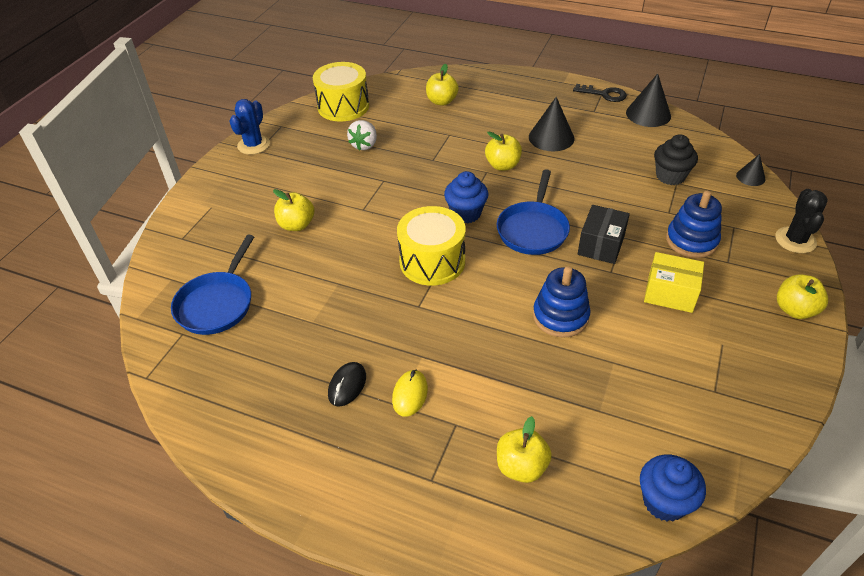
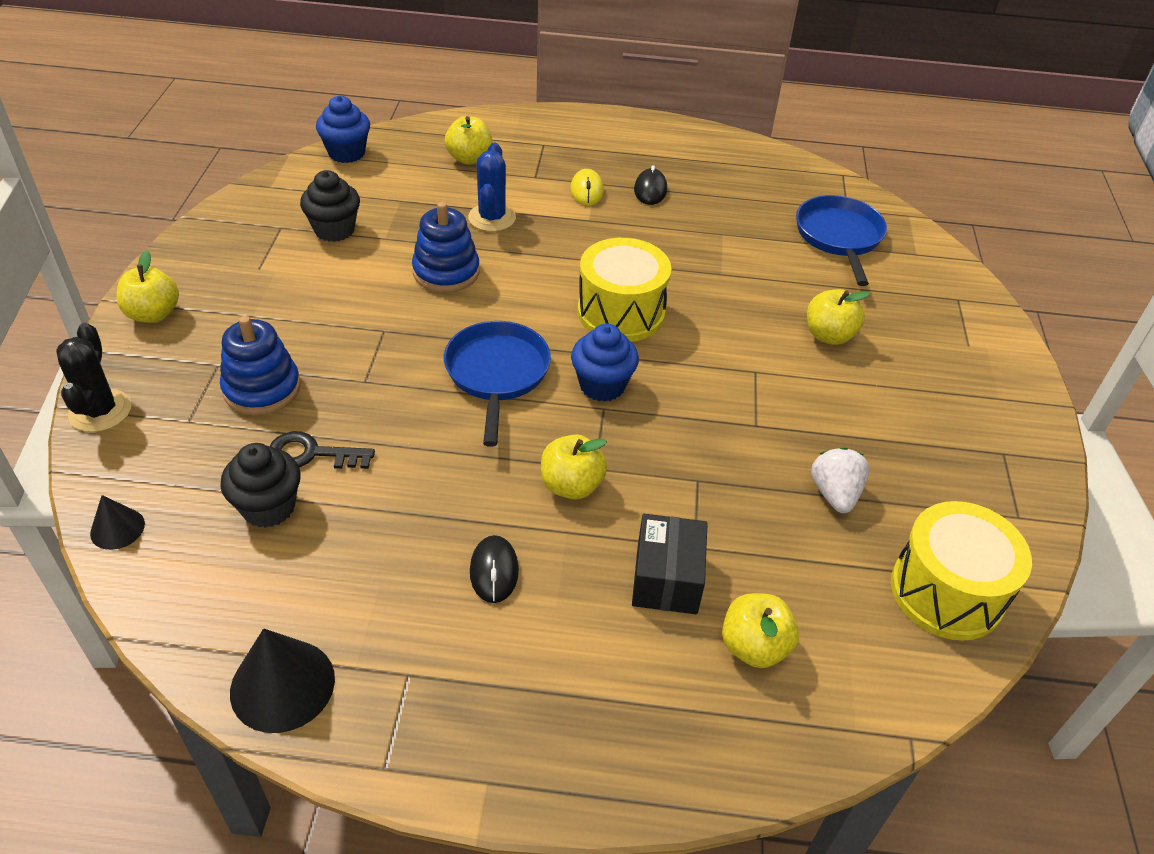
camera: 160 degrees right, 0 degrees up
(254, 145) = (1021, 463): blue cactus -> blue cactus (492, 218)
(551, 137) = (494, 571): black cone -> black mouse
(601, 245) = (396, 364): black box -> black box (666, 579)
(604, 94) = (383, 746): black key -> black key (312, 454)
(662, 379) = (334, 230): none -> black cupcake
(670, 293) = (309, 313): yellow box -> none

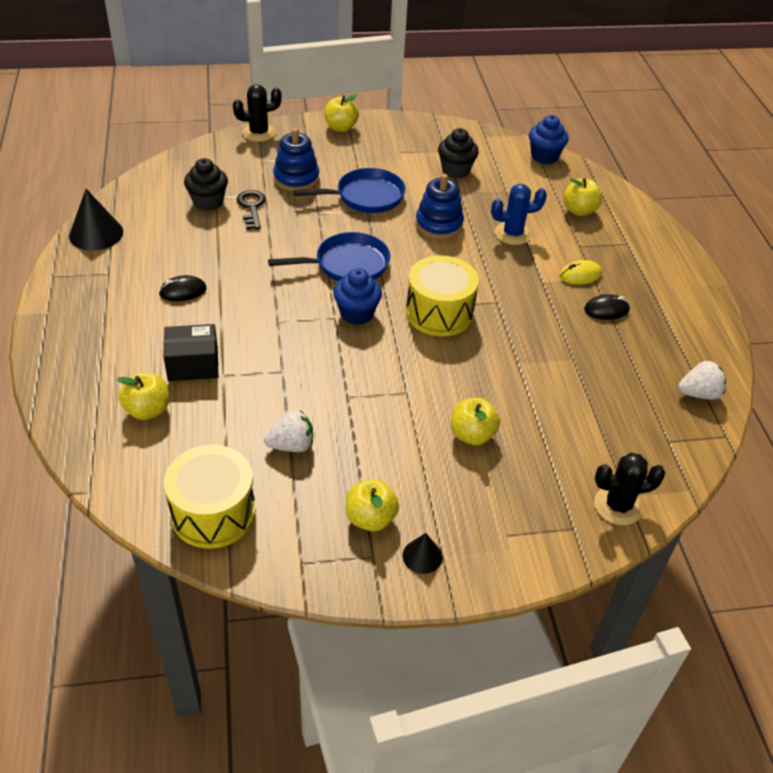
camera: 75 degrees right, 0 degrees up
(117, 528) = (181, 160): black cone -> black cone (422, 556)
(571, 485) = (259, 312): yellow apple -> yellow apple (370, 518)
(786, 172) = (698, 393): none -> white strawberry
(839, 237) = (618, 437): blue pan -> blue pan (366, 196)
(929, 263) = (618, 506): none -> black cactus

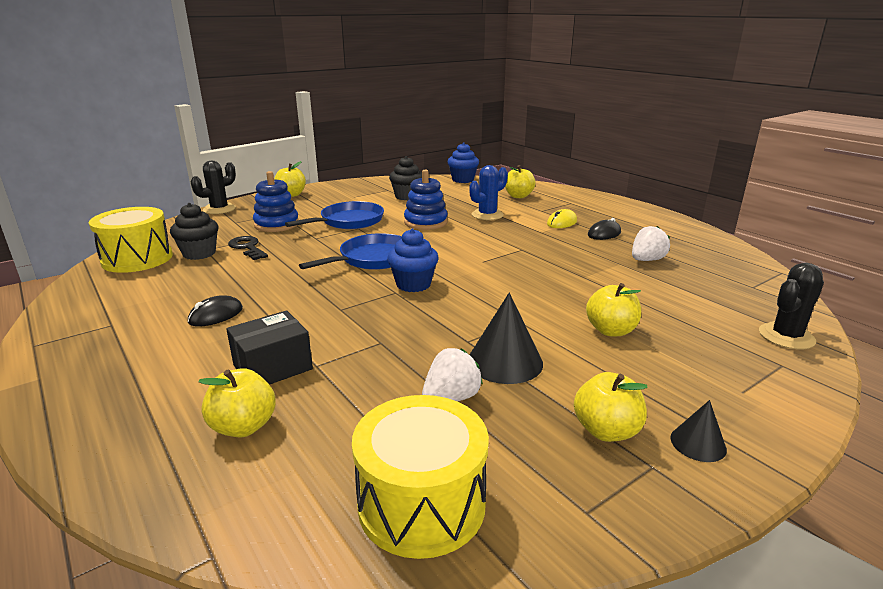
camera: 25 degrees left, 20 degrees down
(96, 233) = (78, 300): black cone -> black cone (505, 361)
(439, 313) = (484, 266): yellow drum -> yellow drum (137, 259)
(698, 393) = (728, 257): white strawberry -> white strawberry (646, 260)

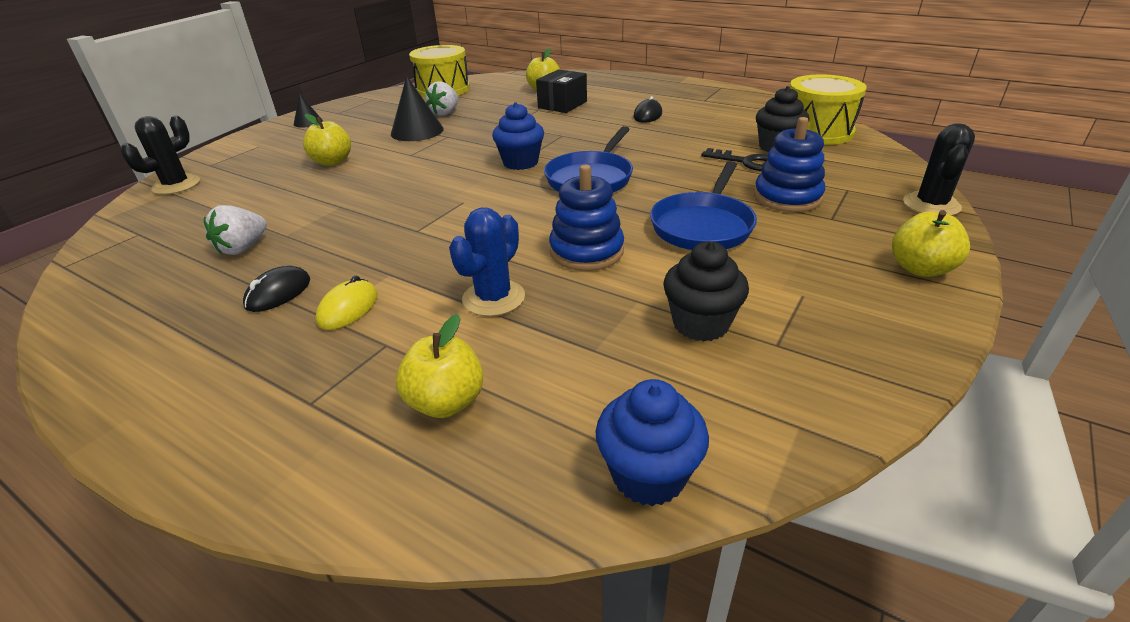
camera: 160 degrees right, 10 degrees up
(606, 431) = (356, 118): yellow apple -> none

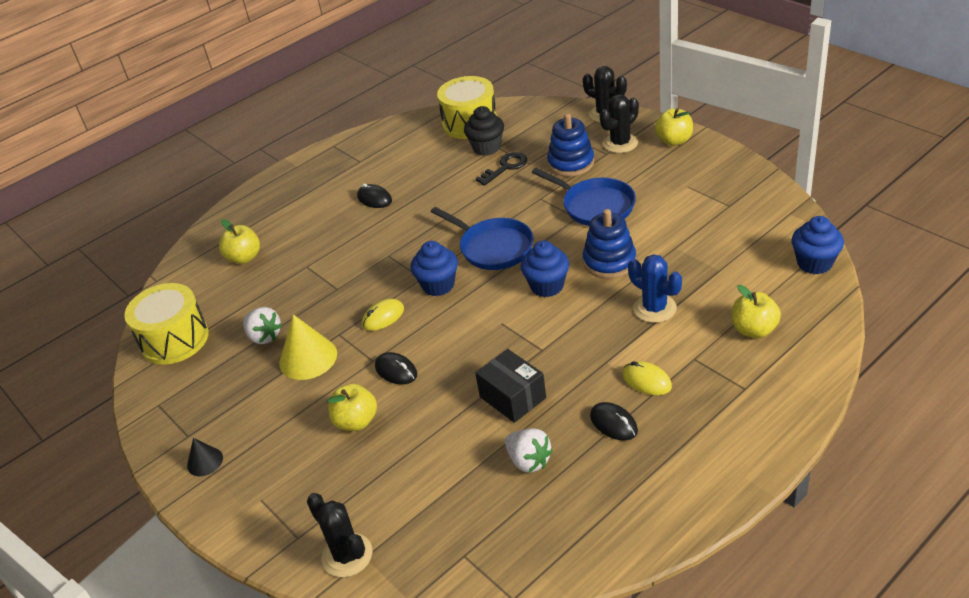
camera: 70 degrees left, 5 degrees up
(395, 166) = (396, 371): none -> black mouse
(417, 131) = (308, 358): black cone -> yellow cone
(470, 148) = (383, 317): none -> yellow mouse
(529, 217) = (547, 286): none -> blue cupcake
(562, 105) = (304, 248): black box -> black box (512, 397)
(700, 324) = (705, 227): black cupcake -> none
(867, 225) = (620, 143): none -> black cactus

